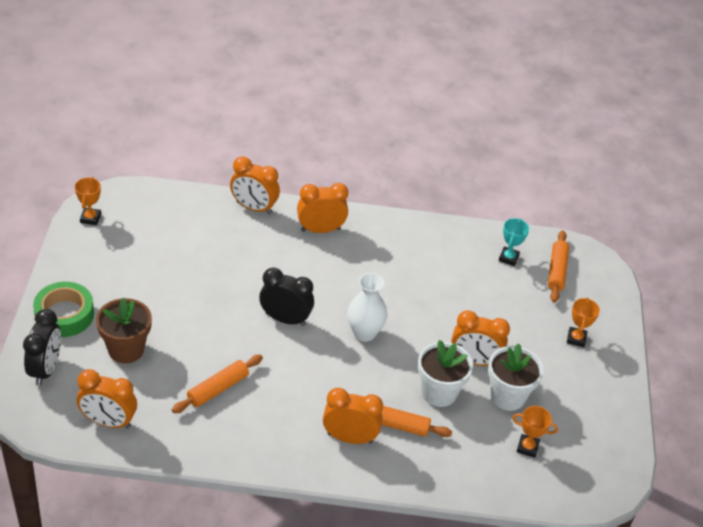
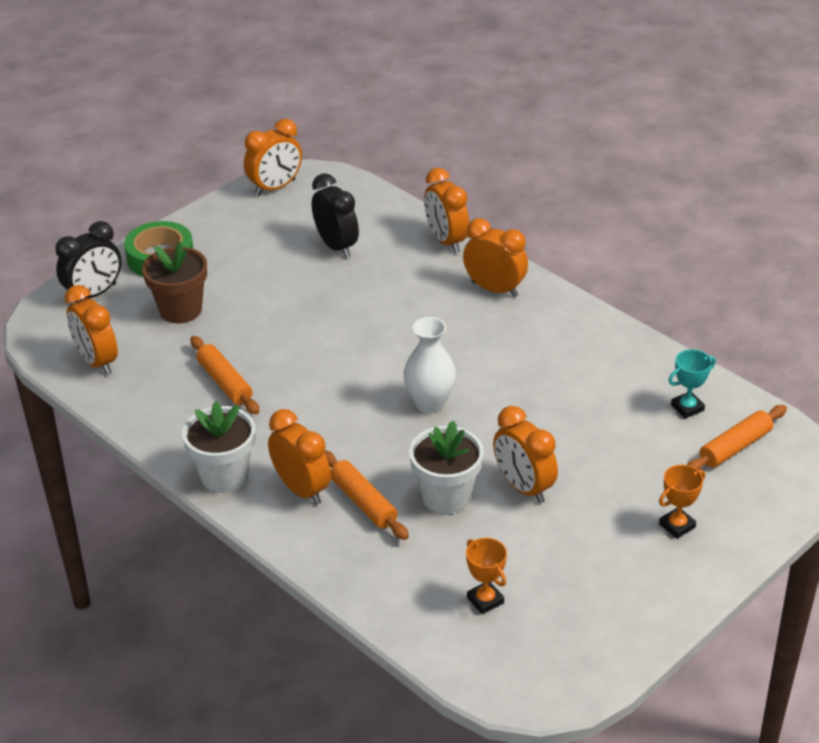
camera: 45 degrees right, 5 degrees down
(90, 218) = (275, 187): orange trophy -> orange clock
(218, 389) = (225, 382): orange rolling pin -> orange rolling pin turned 60 degrees clockwise
(285, 319) = (361, 353): black clock -> black clock (336, 246)
(507, 396) = (521, 540): white flower pot -> white flower pot (224, 476)

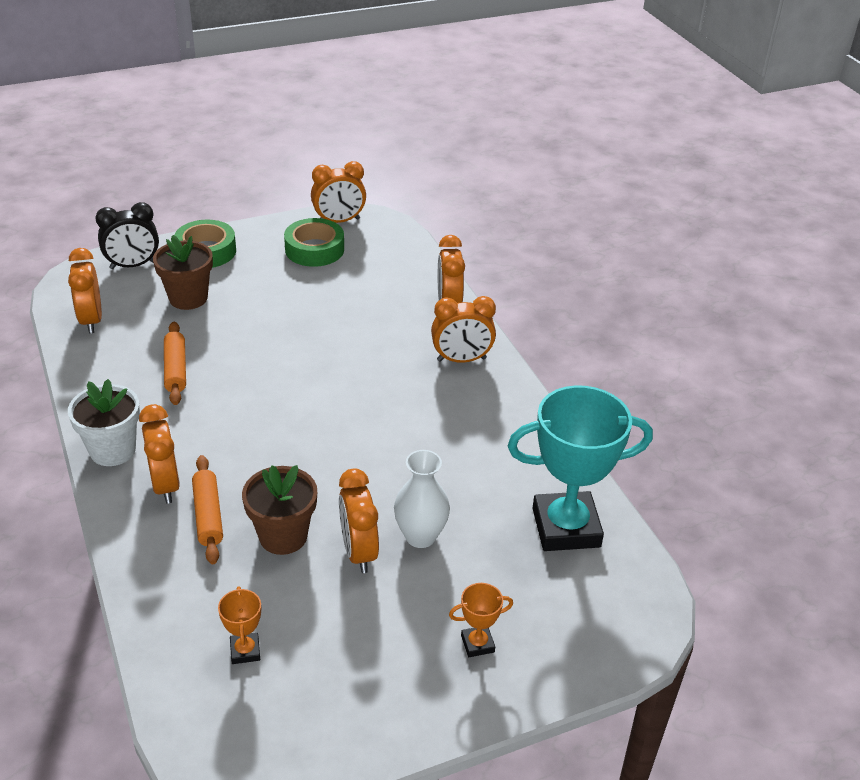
camera: 20 degrees right, 0 degrees up
(272, 224) = (314, 249): none -> green tape
(336, 246) = (352, 283): black clock -> none
(430, 403) = (331, 444): white vase -> white vase (420, 536)
(446, 497) = (283, 536): white flower pot -> brown flower pot
(494, 289) = (461, 359): orange clock -> orange clock turned 120 degrees clockwise
(687, 408) = (566, 527): turquoise trophy -> turquoise trophy, size x2.36
(735, 447) = (588, 583): orange rolling pin -> none

